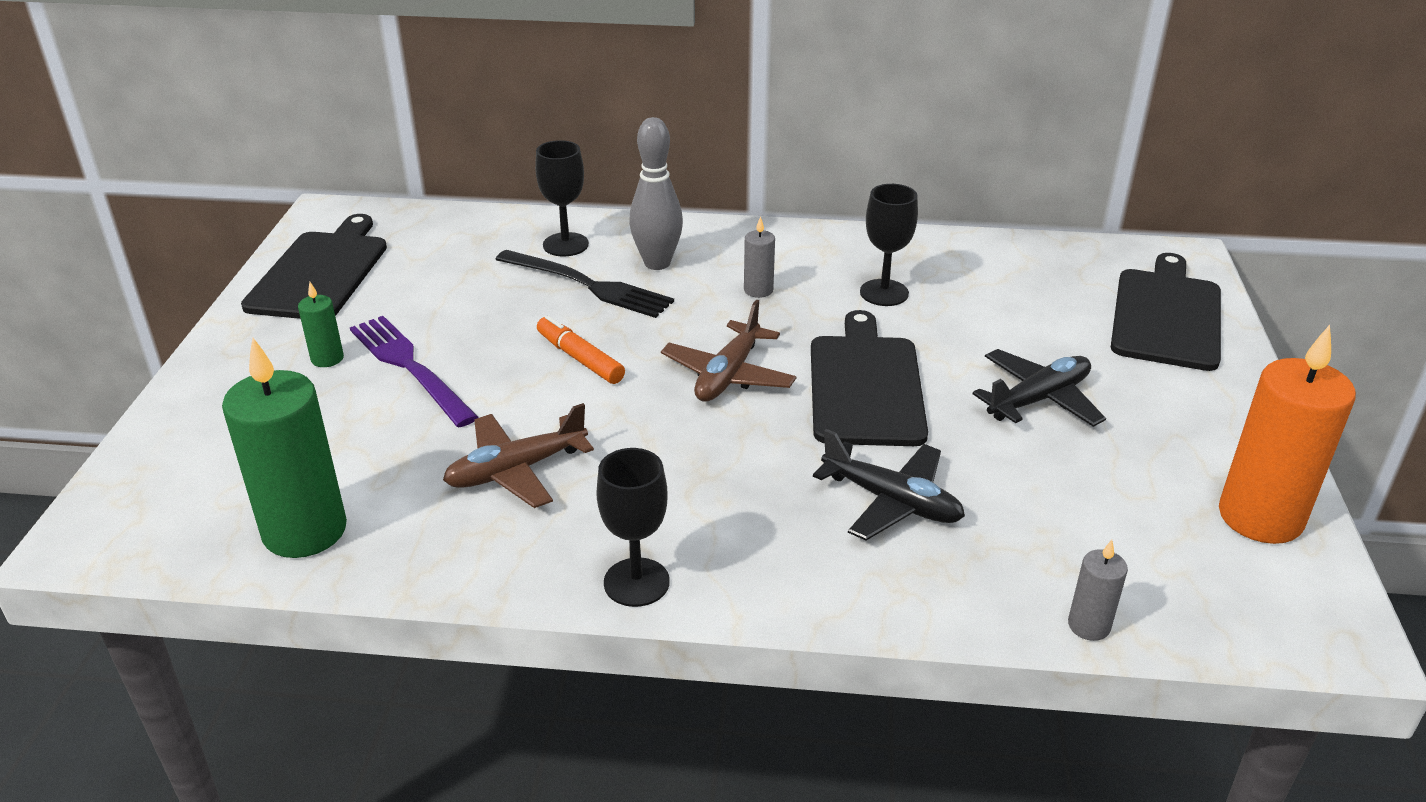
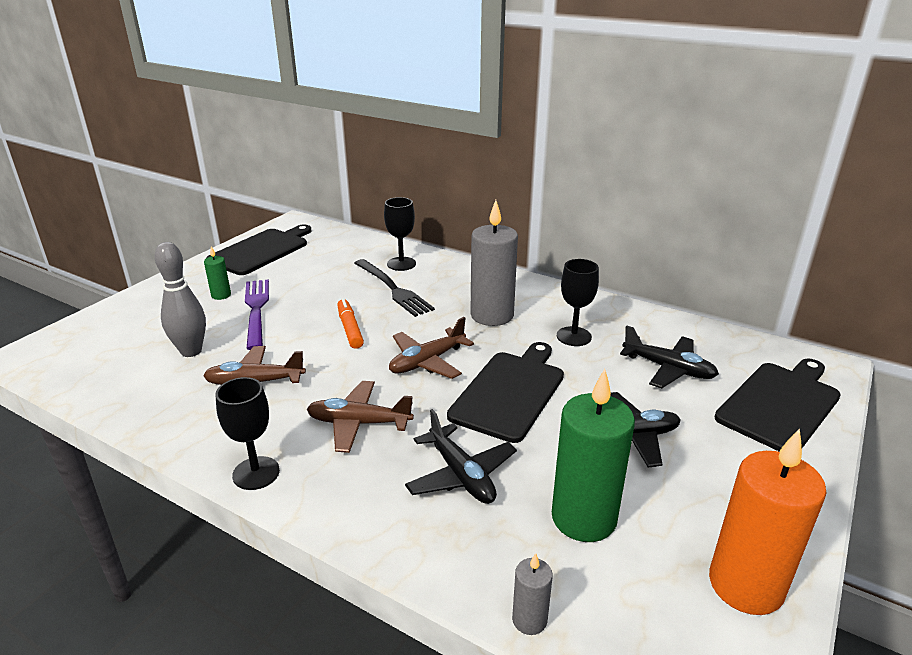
camera: 25 degrees right, 5 degrees down
(305, 531) = (120, 383): green candle -> green candle (583, 518)
(657, 263) = (444, 285): grey bowling pin -> grey bowling pin (191, 351)
(712, 480) = (359, 423): none -> brown plane
(758, 290) = (492, 315): grey candle -> grey candle, size x2.15
(1023, 306) = (668, 369): none -> black plane

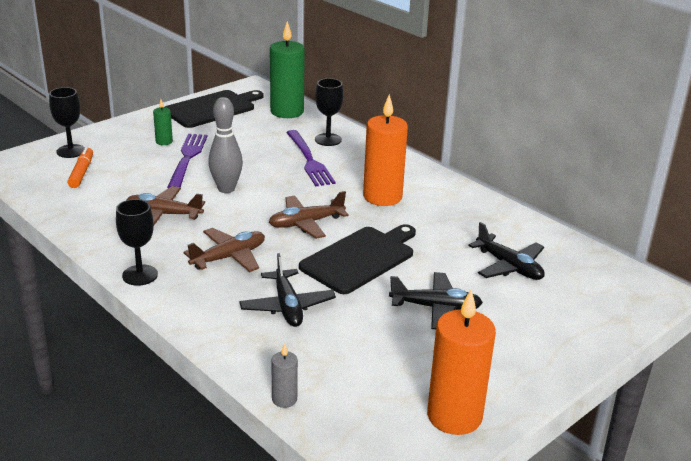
camera: 15 degrees right, 0 degrees up
(191, 351) = (125, 182): grey bowling pin -> grey bowling pin (226, 189)
(350, 329) = (256, 187): orange marker -> orange marker (81, 173)
(359, 423) = (229, 257): brown plane -> brown plane turned 120 degrees clockwise
(394, 289) = (309, 161): black fork -> purple fork
(492, 315) = (382, 197): grey candle -> orange candle
(573, 336) = (443, 226): black goblet -> black goblet (71, 151)
(583, 518) = (362, 352): green candle -> green candle (287, 112)
(780, 404) = (587, 311): black cutting board -> none

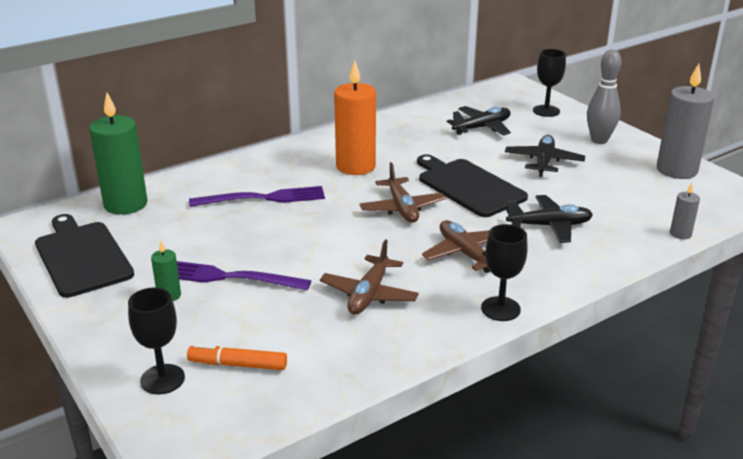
camera: 80 degrees left, 0 degrees up
(226, 189) = (317, 251): grey bowling pin -> grey bowling pin (599, 140)
(328, 140) = (216, 184): black goblet -> black goblet (546, 111)
(454, 416) = (676, 170): orange candle -> grey candle

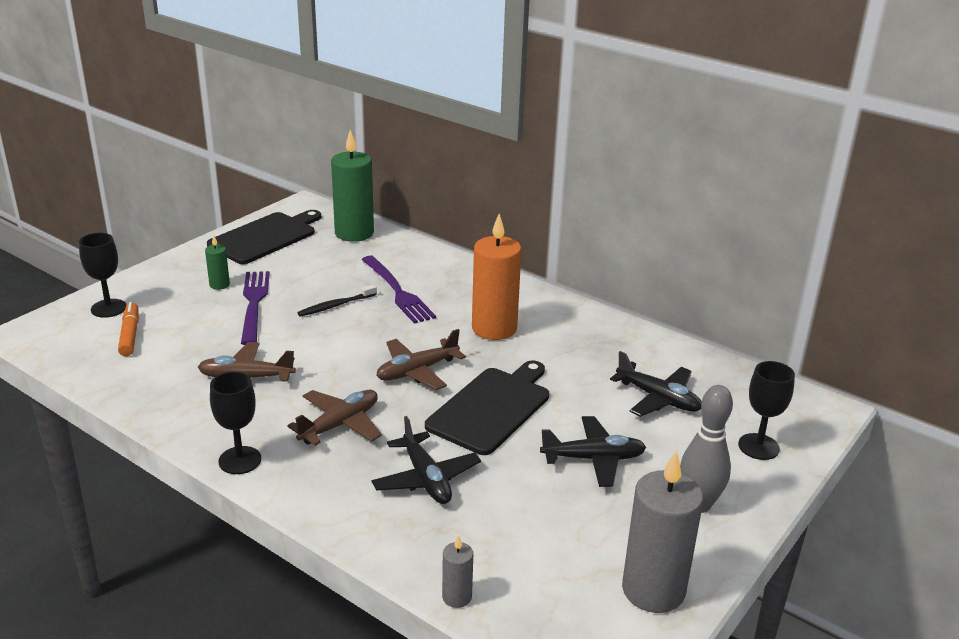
camera: 70 degrees right, 0 degrees up
(266, 232) = (336, 305): none -> black toothbrush

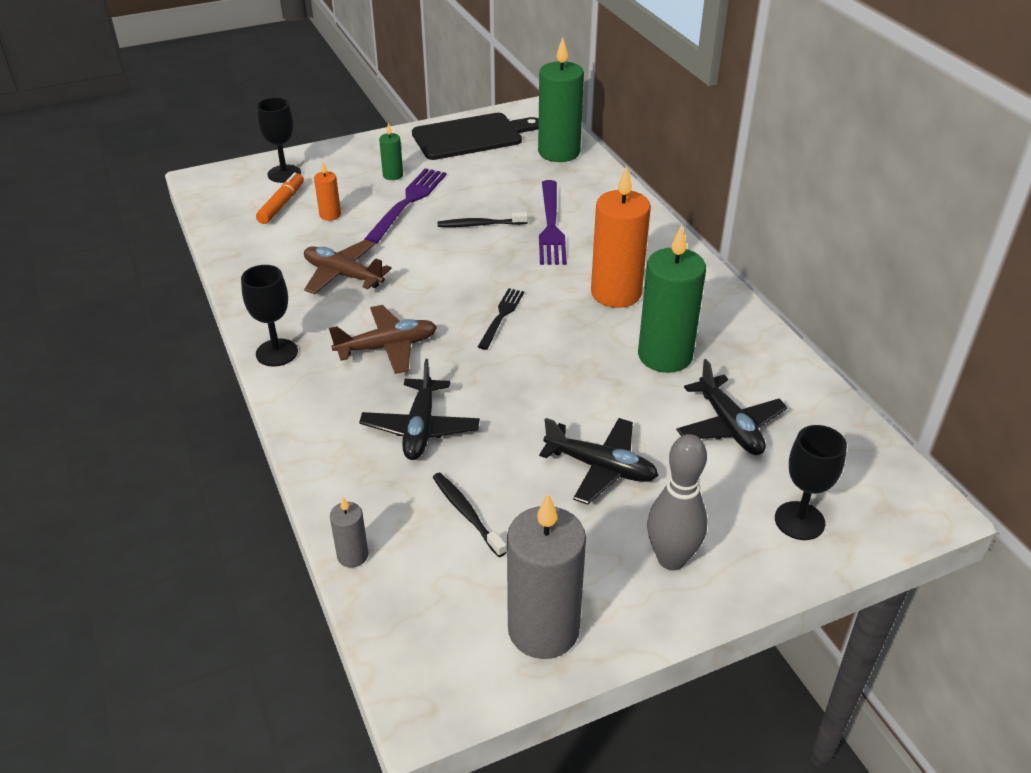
camera: 30 degrees right, 10 degrees up
(188, 332) = (330, 215): none -> orange candle
(417, 371) = (501, 316): brown plane -> black fork
(491, 408) = (542, 377): black cutting board -> none
(521, 529) = (467, 513): none -> black toothbrush
(570, 363) = (665, 356): none -> green candle

